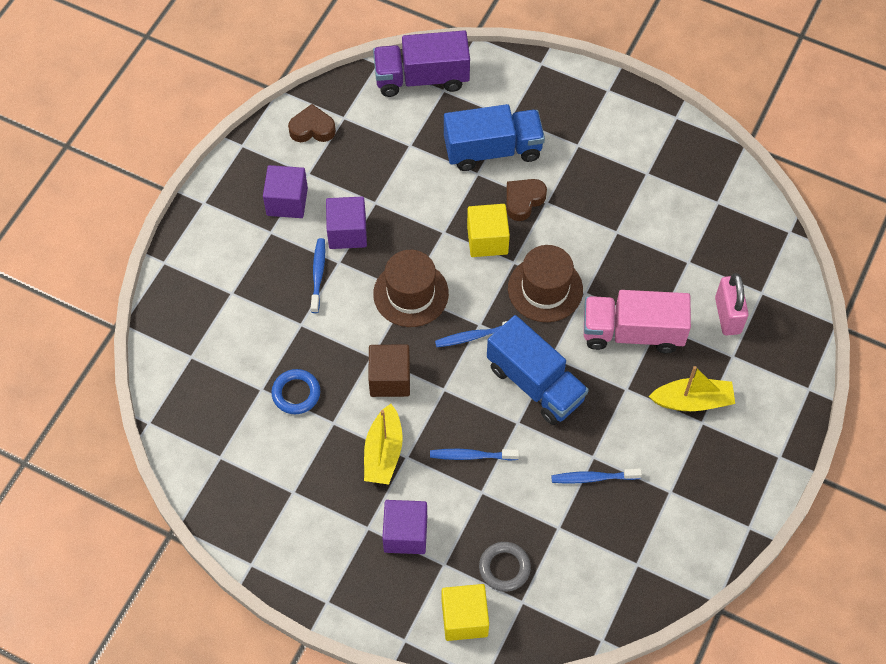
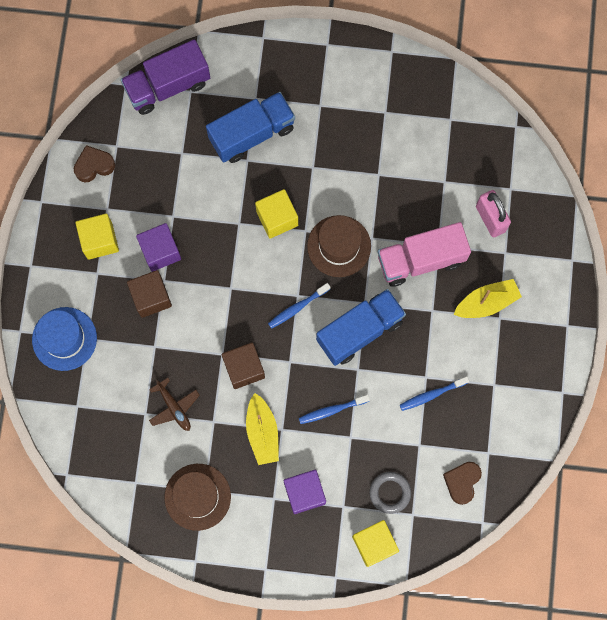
camera: 20 degrees left, 15 degrees up
(207, 285) = (64, 339): none -> blue hat
(287, 201) = (99, 241): purple cube -> yellow cube
(296, 393) = (174, 407): blue ring -> brown plane
(318, 274) = (151, 297): blue toothbrush -> brown cube
(411, 294) = (233, 288): brown hat -> brown hat (197, 497)
(523, 201) = (294, 172): brown heart -> brown heart (462, 482)
(535, 383) = (359, 331): blue truck -> blue truck turned 60 degrees counterclockwise

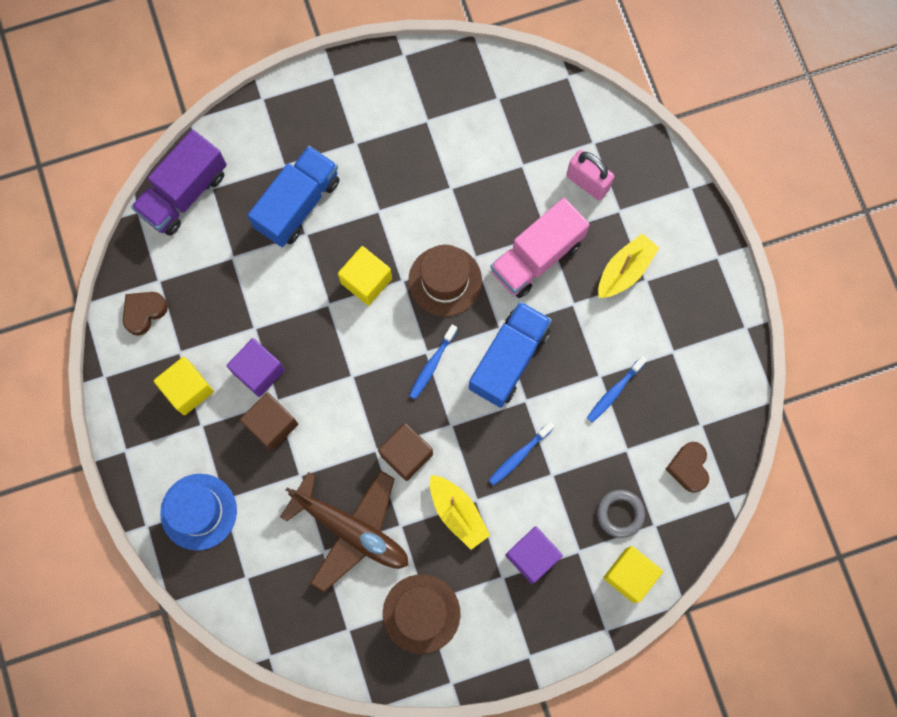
camera: 25 degrees left, 0 degrees up
(174, 407) = (352, 530): brown plane -> brown plane, size x2.01

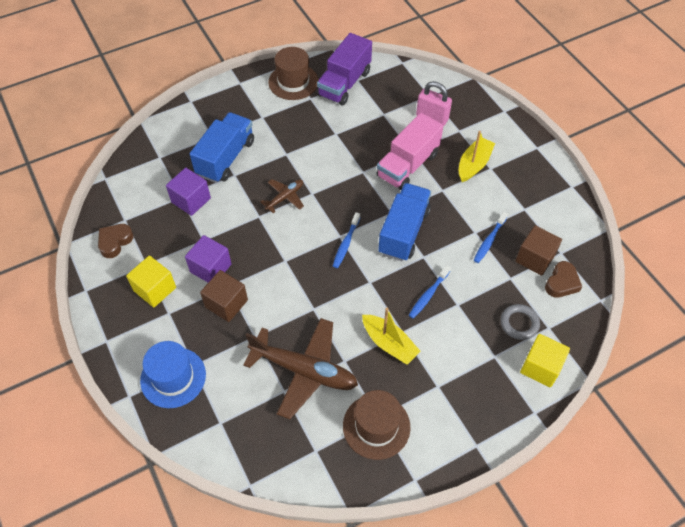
camera: 10 degrees left, 20 degrees down
(184, 193) = (139, 163): purple truck -> purple truck (344, 83)
(366, 281) = (285, 197): yellow cube -> brown plane
(406, 454) = (338, 308): brown cube -> brown cube (535, 258)
(445, 281) = (344, 189): brown hat -> brown hat (293, 82)
(532, 556) = (458, 366): purple cube -> purple cube (191, 200)
(688, 468) = (561, 283): brown heart -> brown heart turned 135 degrees counterclockwise

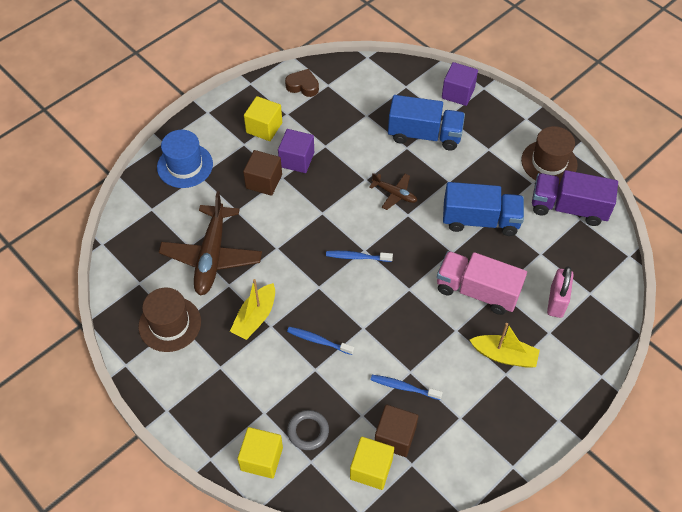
camera: 75 degrees right, 0 degrees up
(191, 200) = (365, 124): purple cube -> purple cube (458, 93)
(403, 232) = (388, 304): blue truck -> blue truck (480, 220)
(561, 283) = (371, 469): brown heart -> yellow cube

